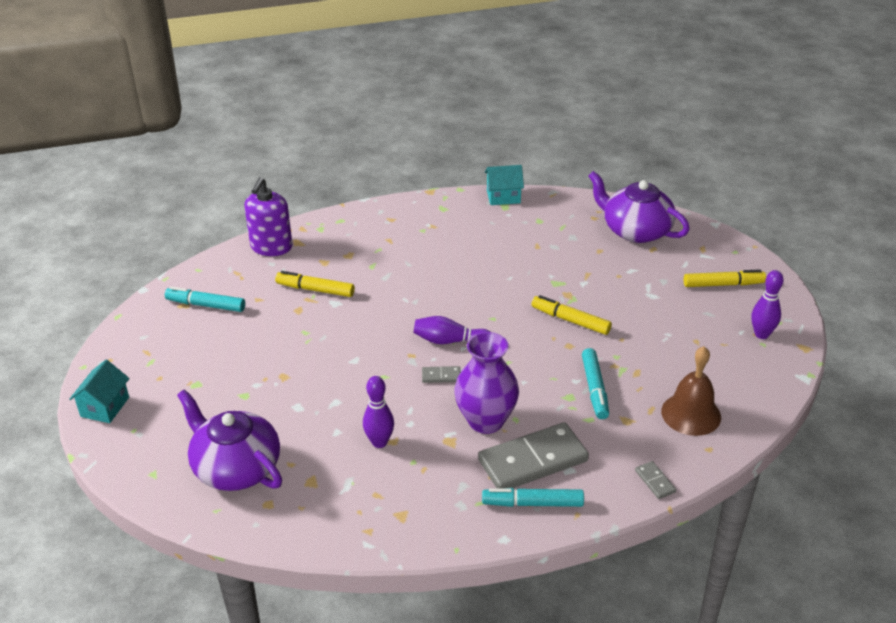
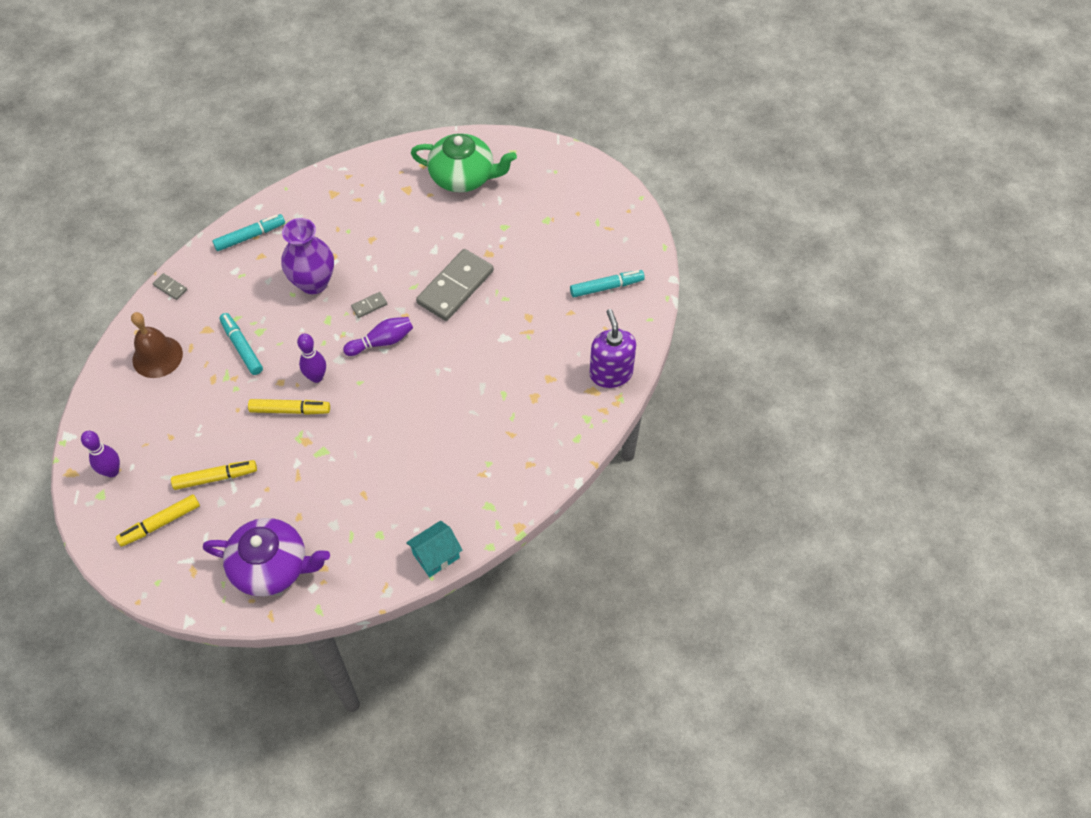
camera: 150 degrees right, 20 degrees up
(105, 407) = (591, 177): turquoise house -> none
(236, 468) = (463, 177): purple teapot -> green teapot
(315, 290) = (531, 343): yellow marker -> yellow marker (215, 478)
(379, 442) = (380, 234): purple bowling pin -> purple bowling pin (316, 377)
(532, 460) = (264, 266): grey domino -> grey domino (455, 287)

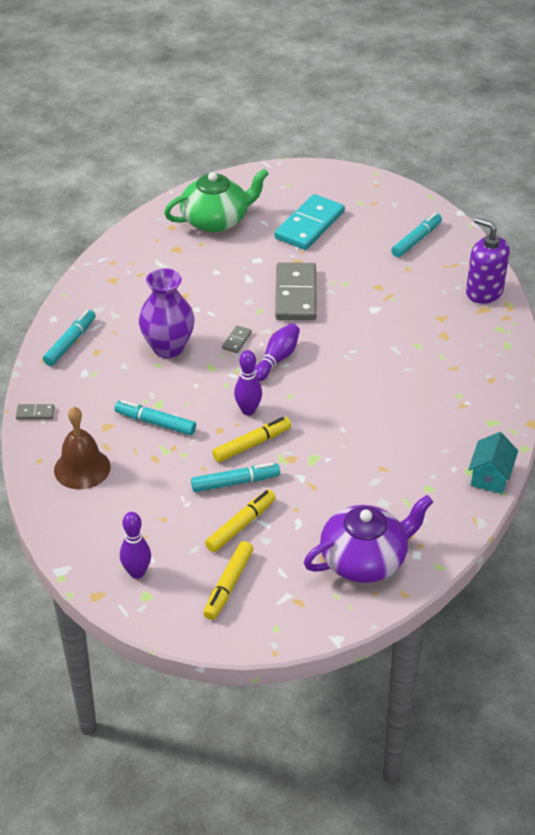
camera: 35 degrees left, 15 degrees down
(247, 437) = (235, 482): none -> turquoise marker
(532, 223) = (309, 225): none -> turquoise domino

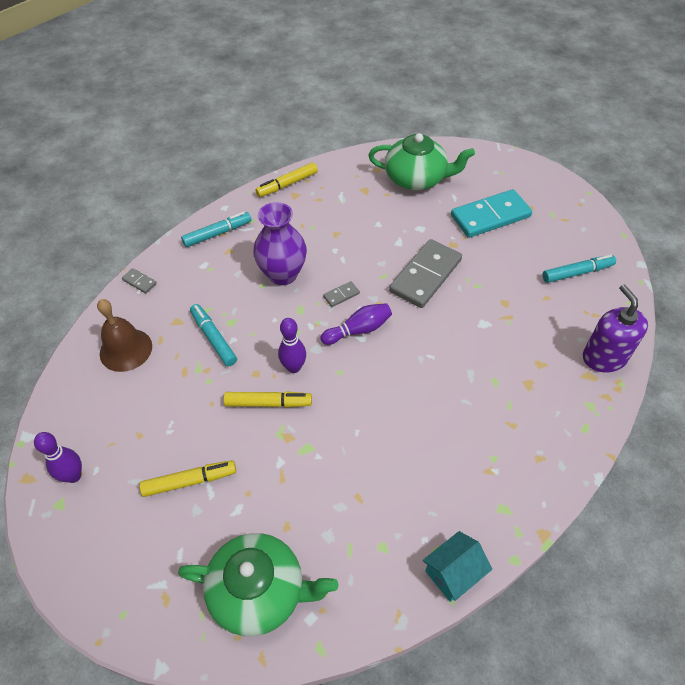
camera: 35 degrees right, 10 degrees up
(228, 585) = (127, 538): yellow marker -> yellow marker (287, 184)
(235, 482) = (223, 433): turquoise marker -> none
(364, 559) = (259, 591): purple teapot -> green teapot

